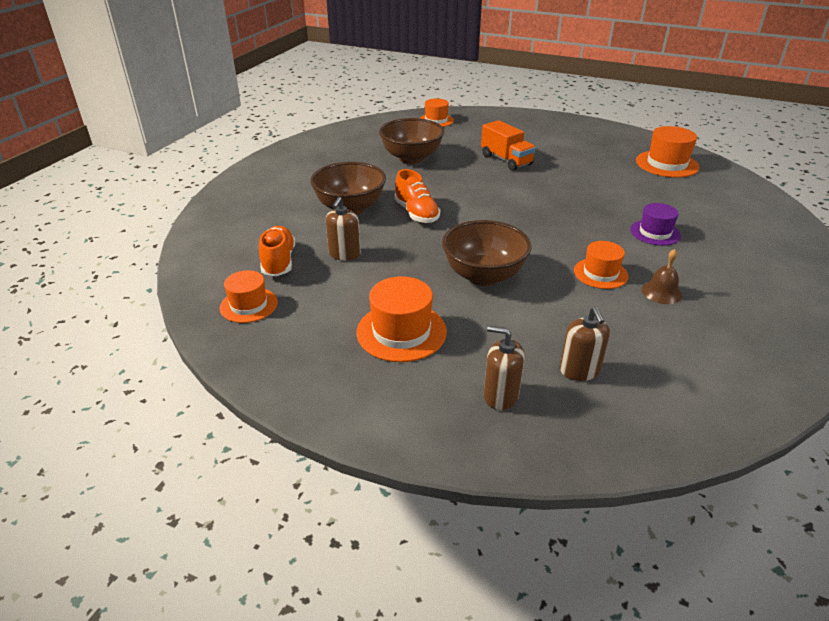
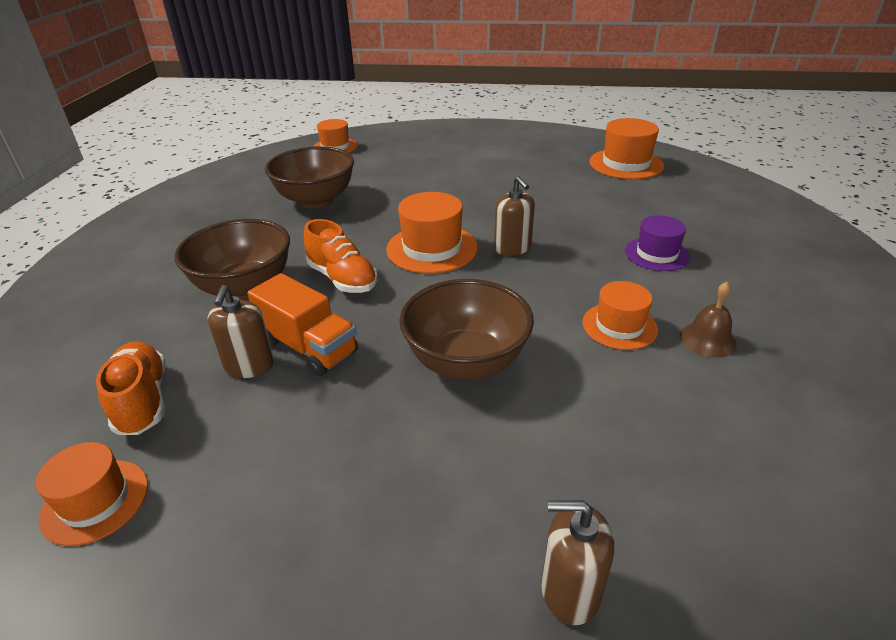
camera: 15 degrees left, 0 degrees up
(401, 332) = (371, 495): orange hat -> orange hat (432, 248)
(506, 160) = (438, 185): orange truck -> orange truck (308, 347)
(579, 370) = (665, 503): brown soap dispenser -> brown soap dispenser (512, 248)

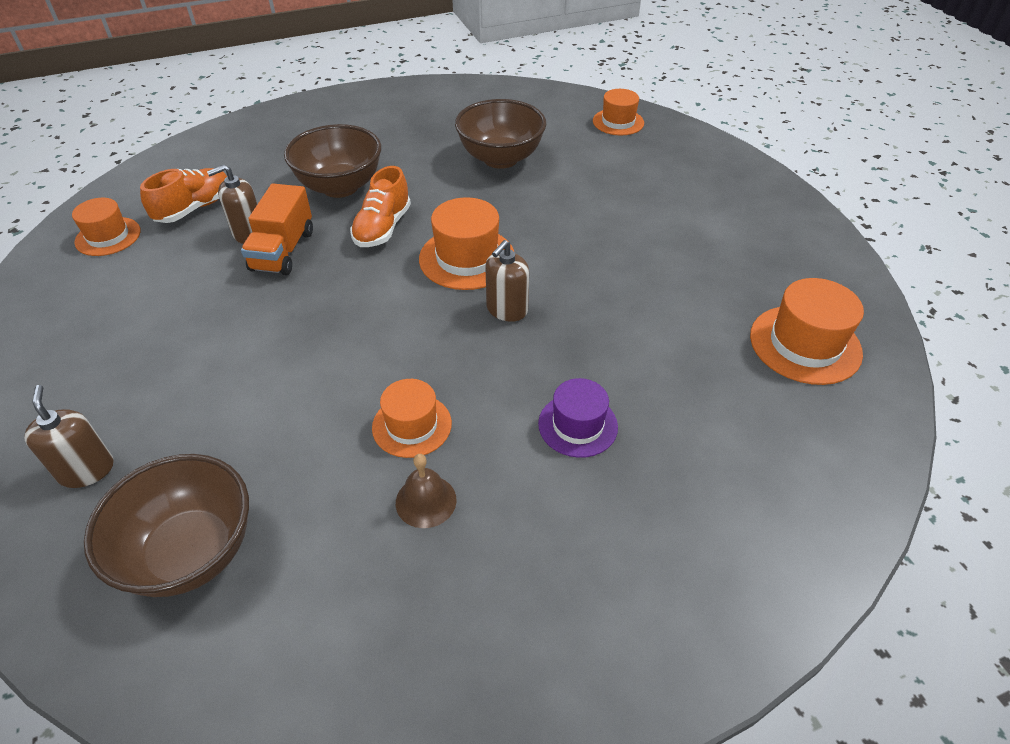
camera: 60 degrees right, 10 degrees up
(466, 362) = (305, 340): brown bowl -> brown bowl (191, 552)

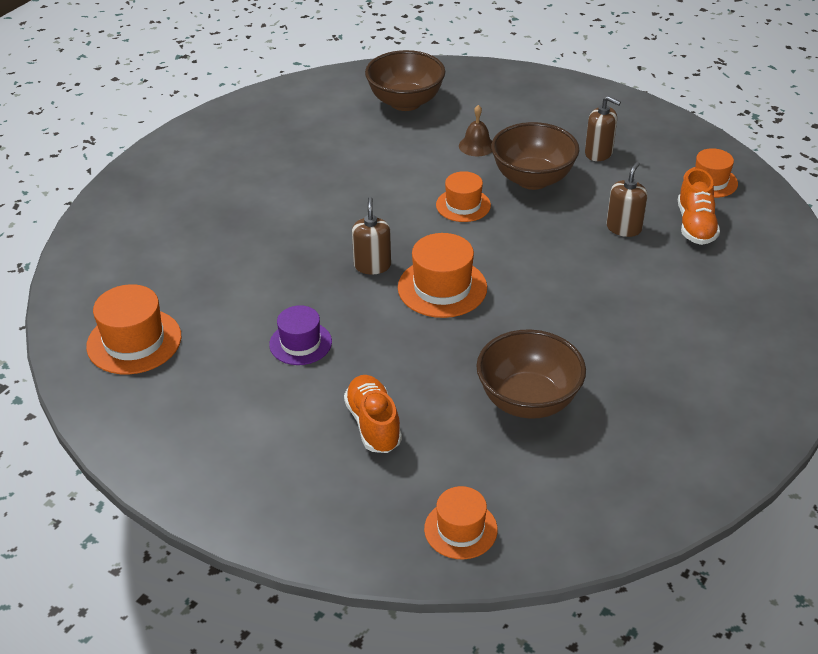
camera: 145 degrees right, 5 degrees down
(86, 470) = (498, 100): brown soap dispenser -> brown soap dispenser (598, 153)
(283, 251) = (580, 229): orange truck -> none
(340, 187) = (623, 296): brown bowl -> brown bowl (532, 179)
(382, 228) = (536, 279): orange shoe -> orange shoe (373, 424)
(412, 425) = (361, 182): orange hat -> orange hat (463, 205)
(426, 501) = (318, 159): brown bell -> brown bell (476, 146)
(577, 425) = (264, 223): purple hat -> purple hat (300, 343)

